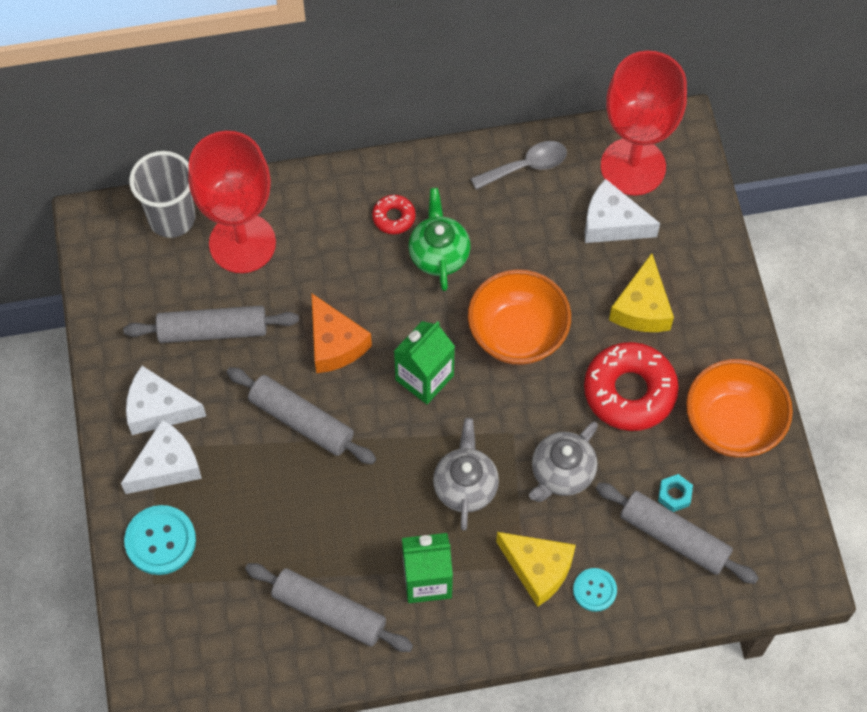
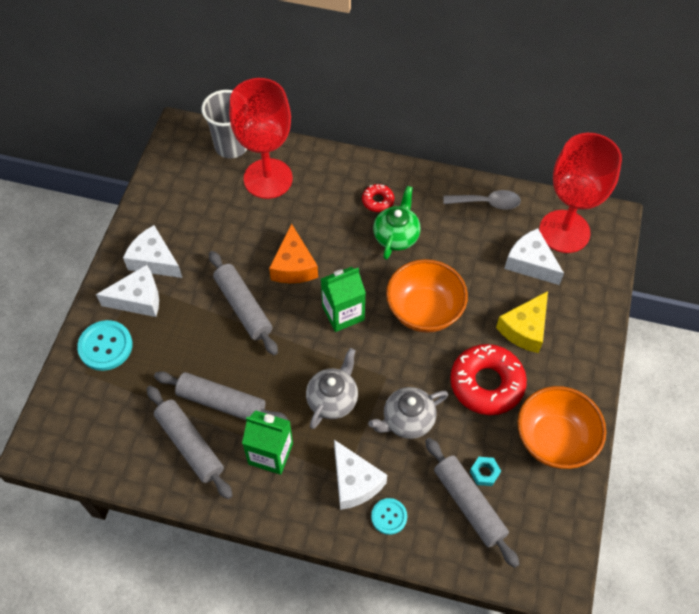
camera: 25 degrees right, 5 degrees down
(213, 330) = (218, 225): grey rolling pin -> grey rolling pin (221, 402)
(538, 569) = (354, 482): yellow cheese -> white cheese

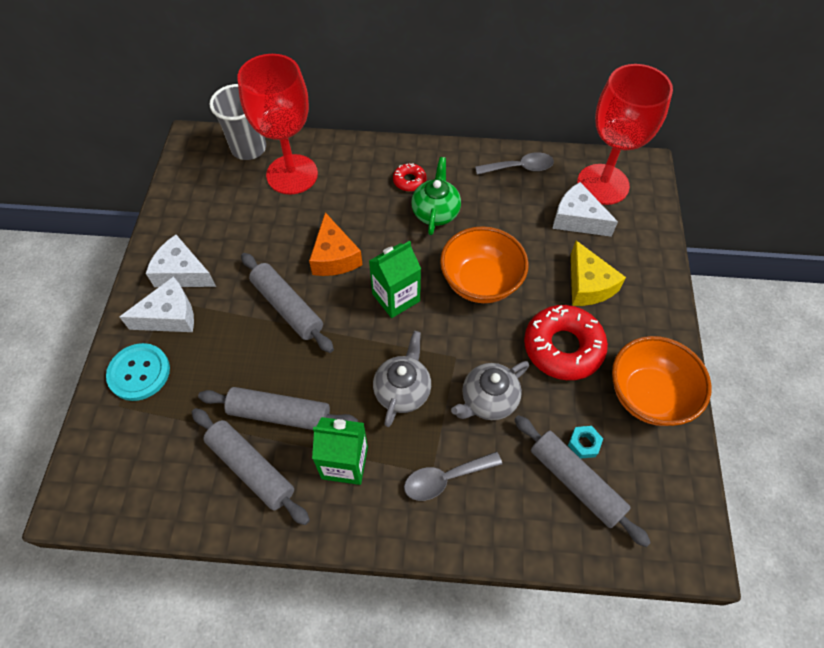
camera: 10 degrees left, 0 degrees up
(354, 482) = (445, 478): white cheese -> grey spoon
(389, 516) = (491, 512): turquoise button -> none
(525, 329) = (588, 285): yellow cheese -> yellow cheese turned 45 degrees counterclockwise

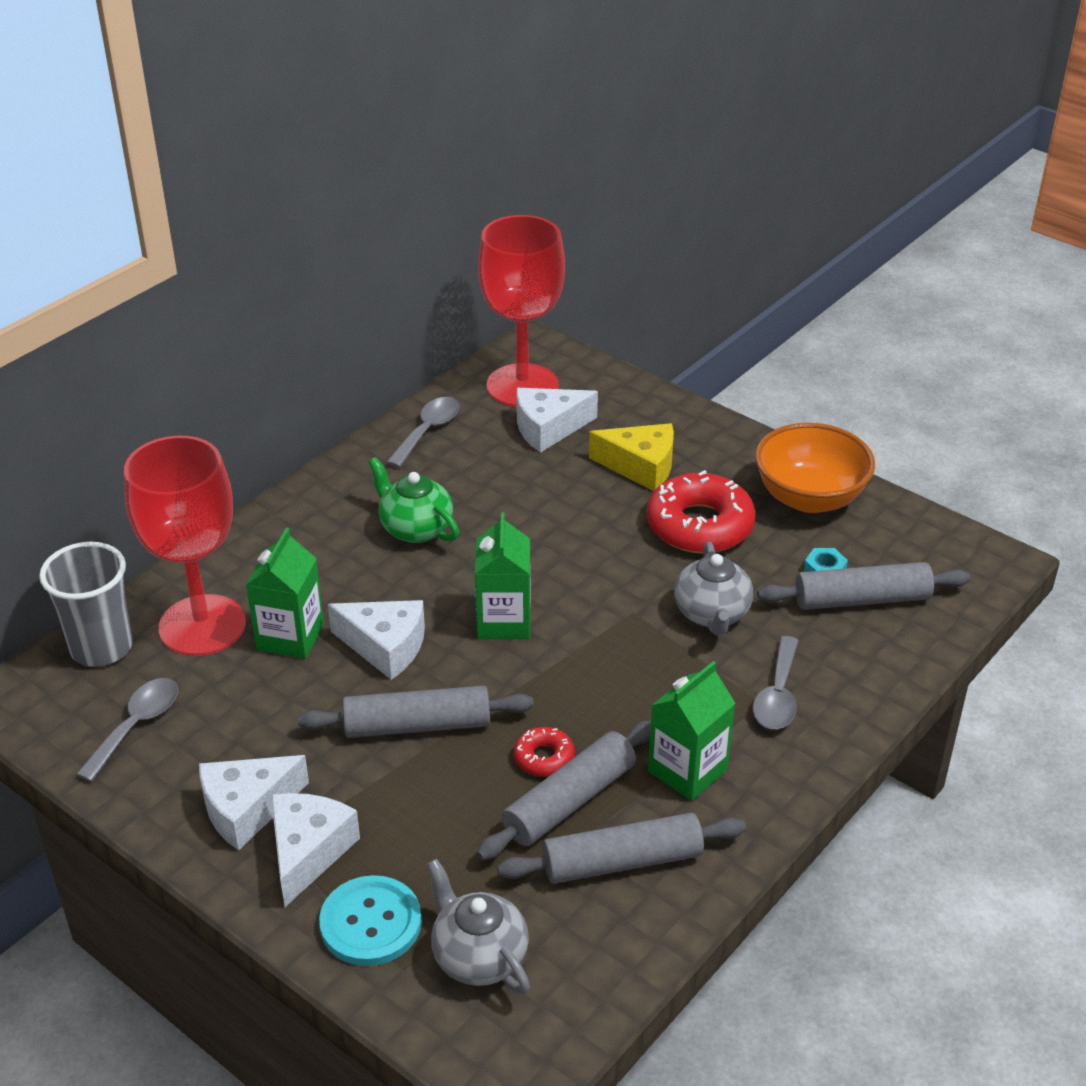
camera: 55 degrees left, 20 degrees down
(208, 195) = (137, 725): none -> grey spoon
(311, 213) = (290, 637): none -> green carton
(334, 257) = (385, 647): orange cheese -> white cheese
(402, 390) = (637, 676): grey teapot -> grey teapot (478, 956)
(409, 181) = (341, 526): red donut -> red donut (544, 758)
(480, 282) = (554, 543): orange bowl -> none

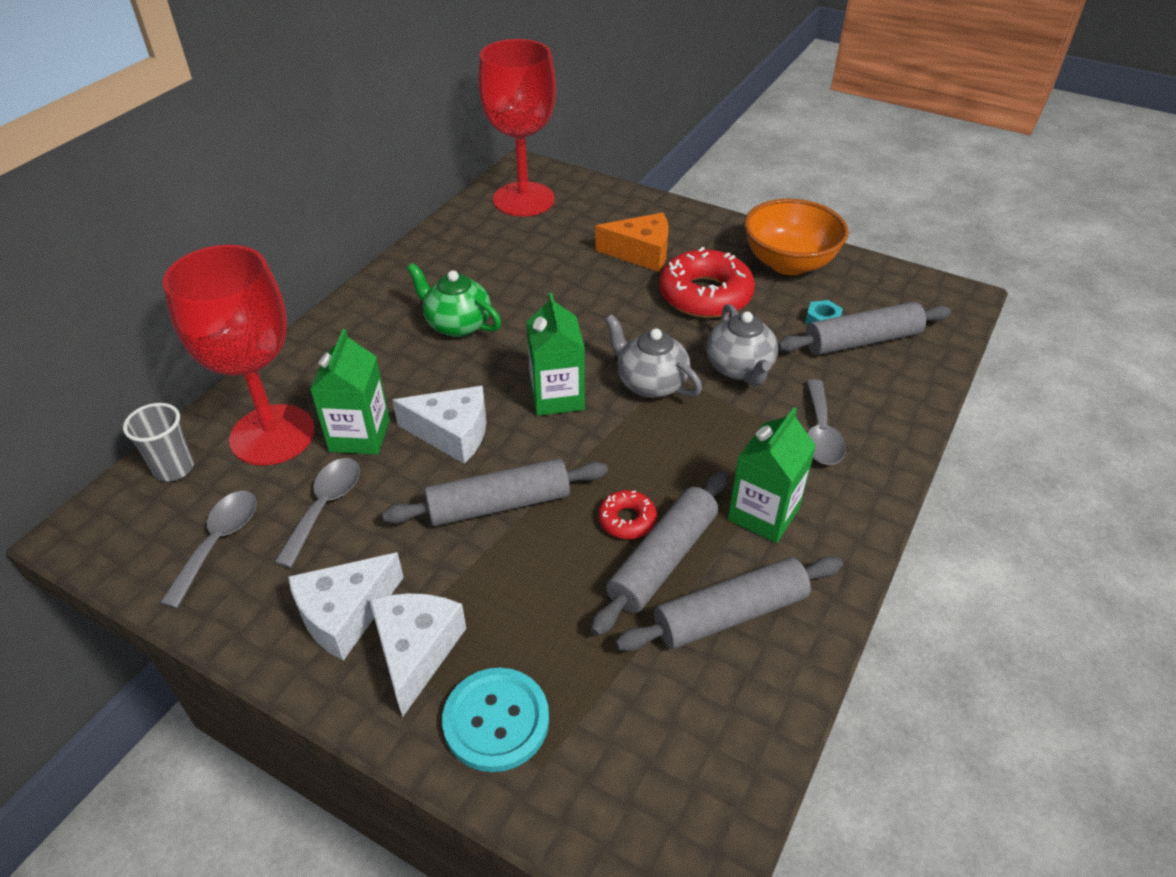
camera: 10 degrees left, 5 degrees up
(101, 648) = (174, 468): grey cup -> grey cup, size x0.65
(428, 431) = (451, 242): grey spoon -> grey spoon (325, 506)
(478, 956) = (616, 741): grey teapot -> grey teapot (650, 383)
(548, 428) = (554, 230): white cheese -> none
(641, 467) = (641, 253): yellow cheese -> orange cheese

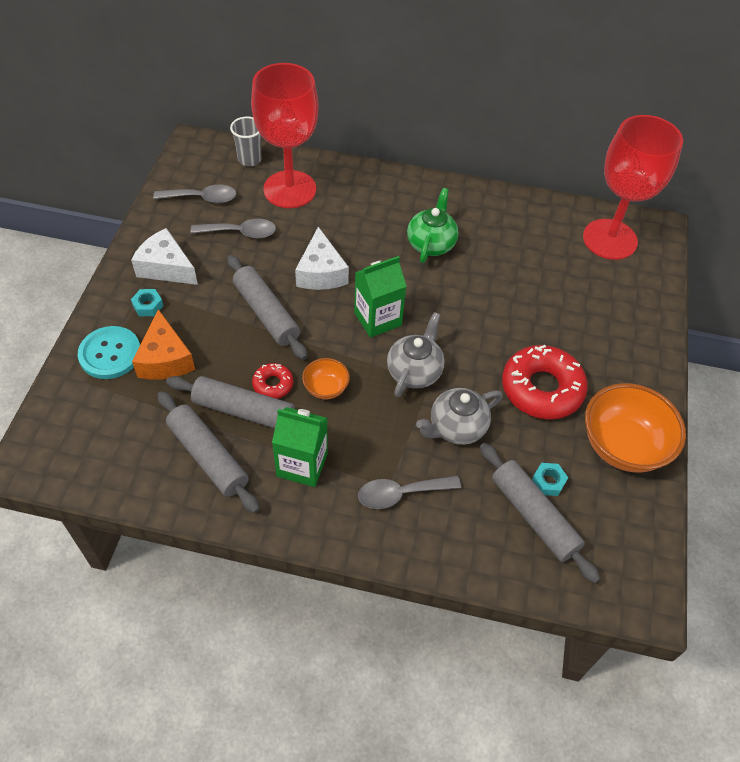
camera: 70 degrees right, 10 degrees up
(359, 435) = (303, 228): green carton -> none
(416, 651) = (148, 306): white cheese -> turquoise nut
(641, 253) = (578, 333): orange cheese -> orange cheese (165, 359)
(650, 467) = (326, 388): none -> orange bowl

